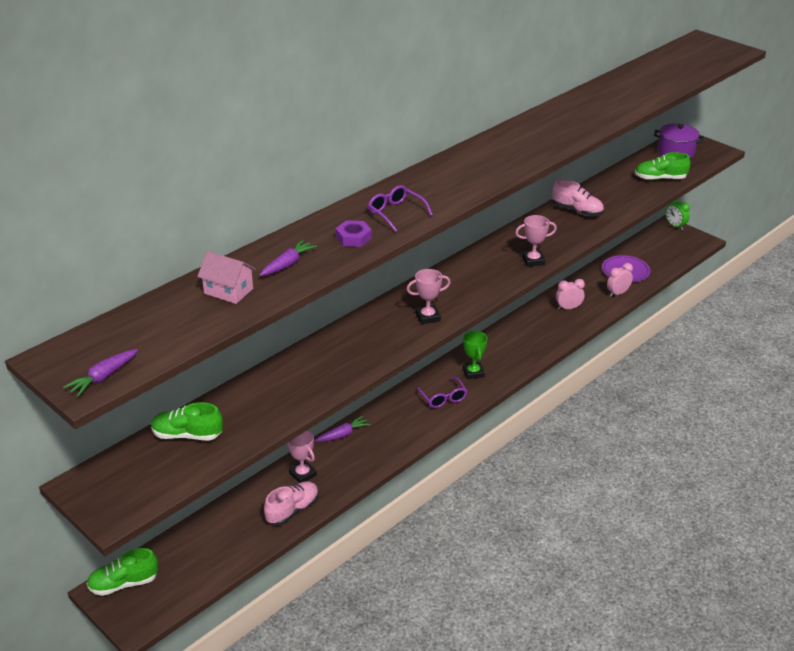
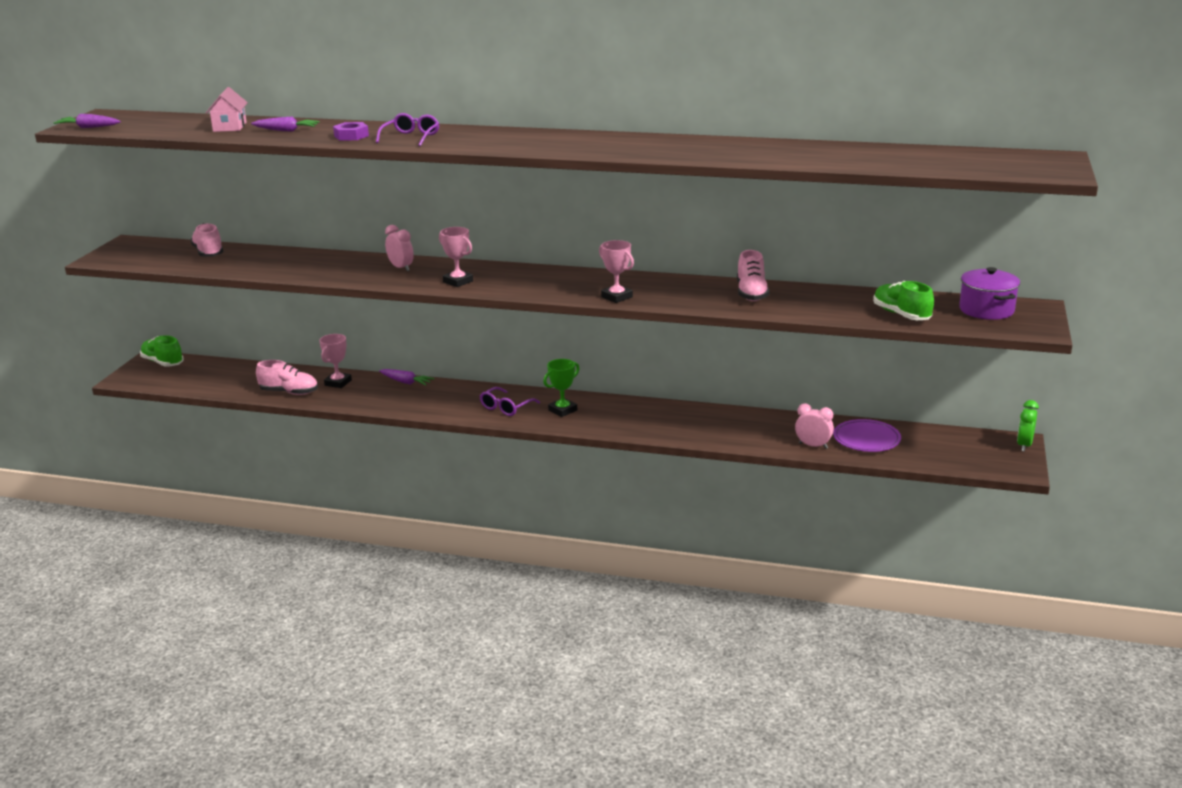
camera: 60 degrees right, 10 degrees down
(187, 435) = (208, 253): green shoe -> pink shoe
(568, 308) = (742, 426): pink clock -> pink clock (401, 268)

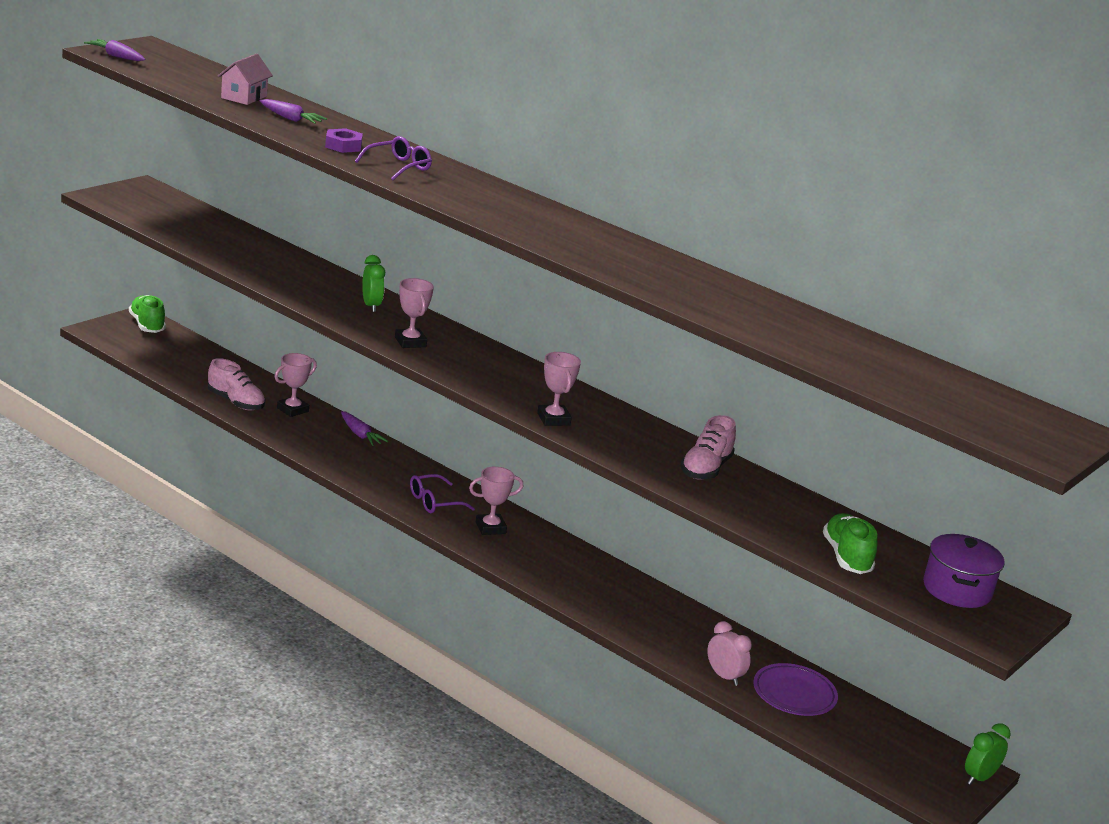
camera: 20 degrees right, 0 degrees up
(208, 253) = (205, 224): pink shoe -> none
(401, 268) = (371, 306): pink clock -> green clock
(562, 410) = (490, 528): green trophy -> pink trophy

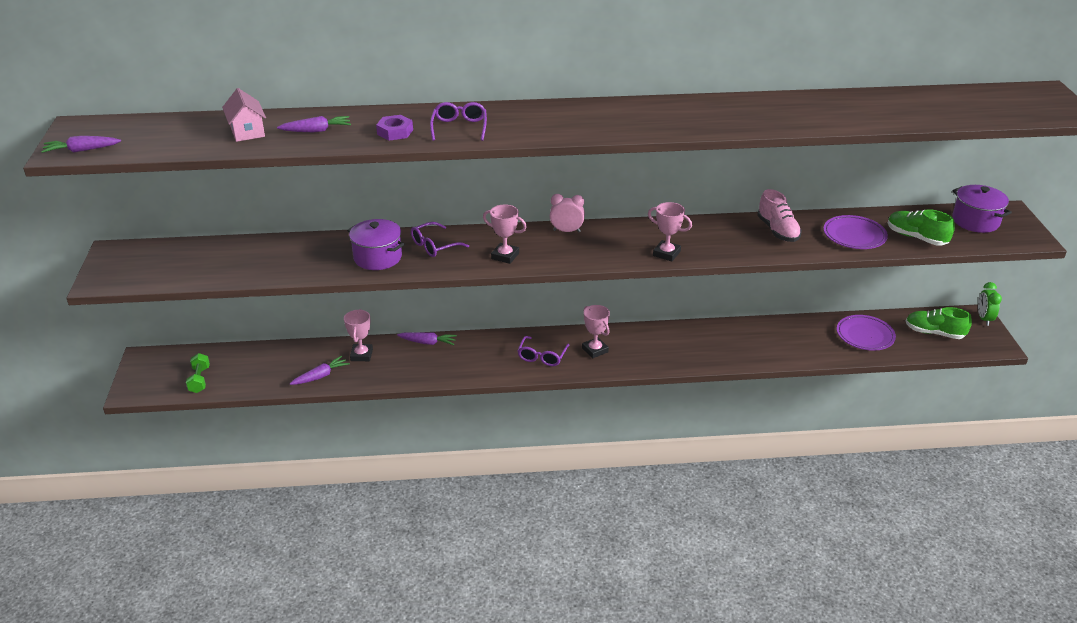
camera: 40 degrees left, 10 degrees up
(147, 325) = (160, 361): green shoe -> green shoe (934, 333)
(150, 351) = (199, 380): none -> green dumbbell
(236, 402) = (321, 376): pink shoe -> purple carrot
(311, 288) = (377, 257): none -> purple pot
(371, 306) = (435, 246): green clock -> purple glasses
(490, 528) = (595, 350): pink trophy -> pink trophy turned 60 degrees counterclockwise
(724, 676) = (828, 351): pink clock -> pink clock (566, 231)
(778, 517) = (854, 236): none -> purple plate

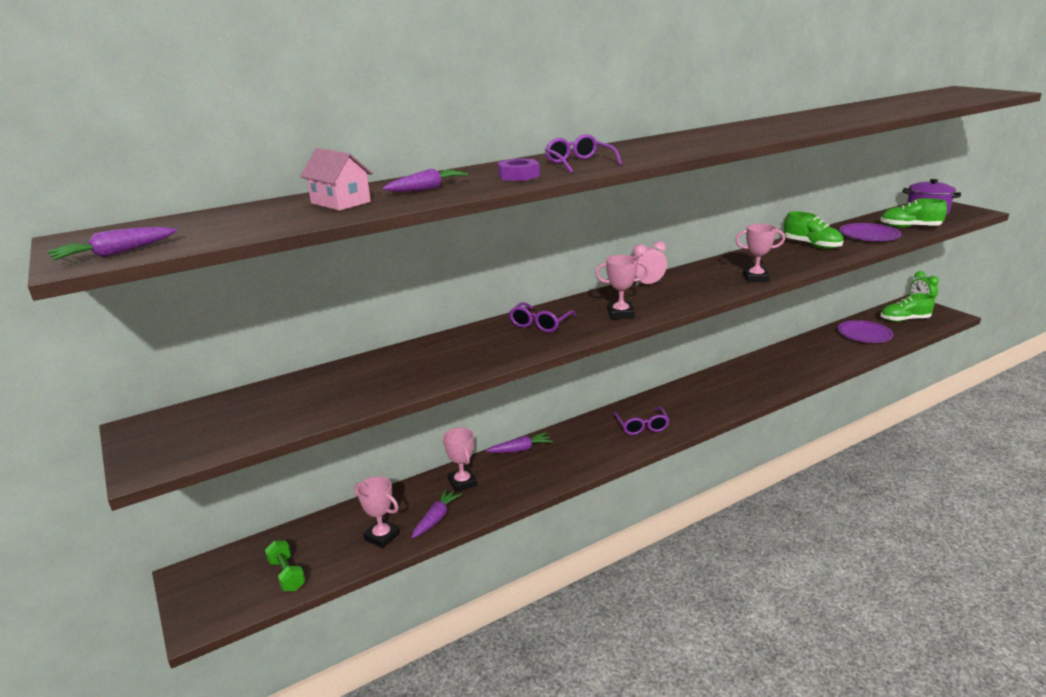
camera: 25 degrees left, 10 degrees down
(377, 257) = (493, 347): purple pot -> none
(595, 350) = (681, 407): pink trophy -> pink trophy (382, 536)
(777, 231) = (812, 245): pink shoe -> green shoe

